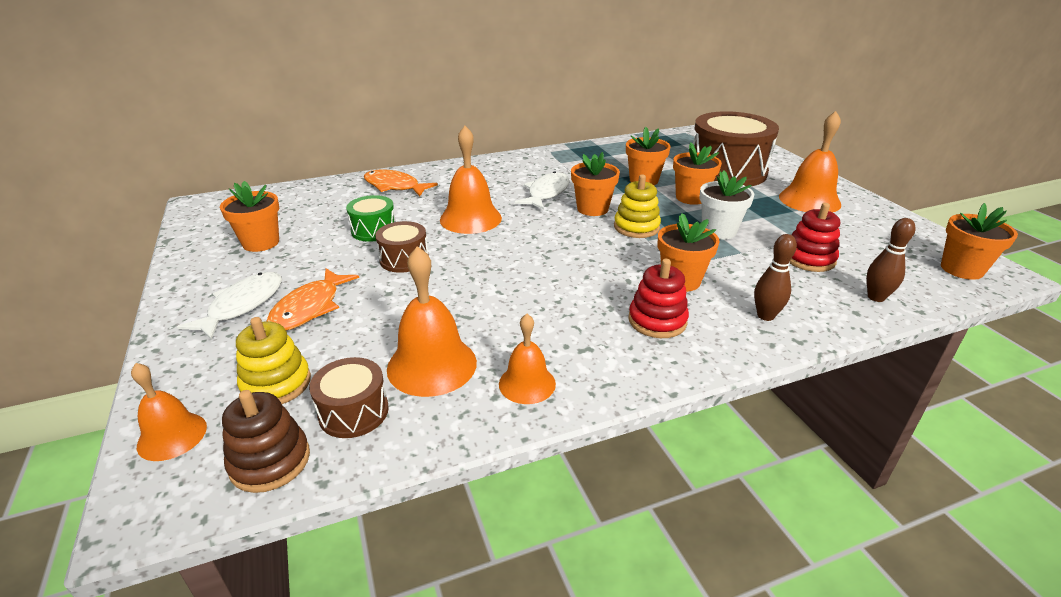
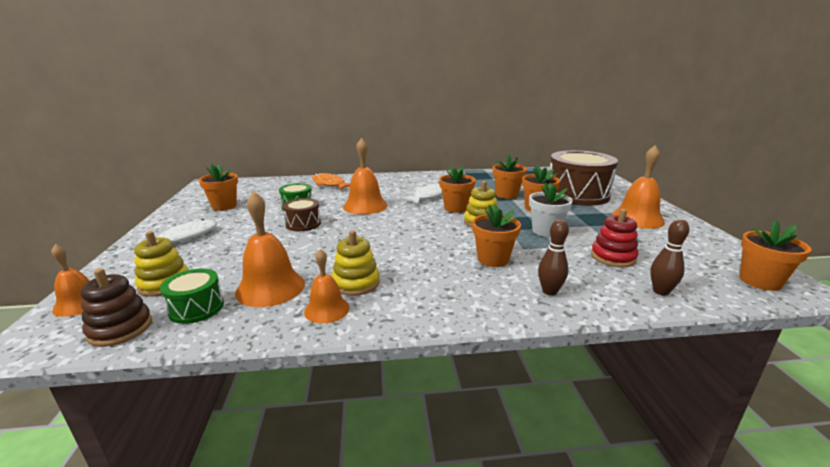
camera: 15 degrees right, 10 degrees down
(309, 308) = (222, 244): orange fish -> none
(353, 412) = (196, 308): brown drum -> green drum
(538, 340) = (356, 283): none -> yellow stacking toy
(657, 321) = (456, 283): red stacking toy -> none

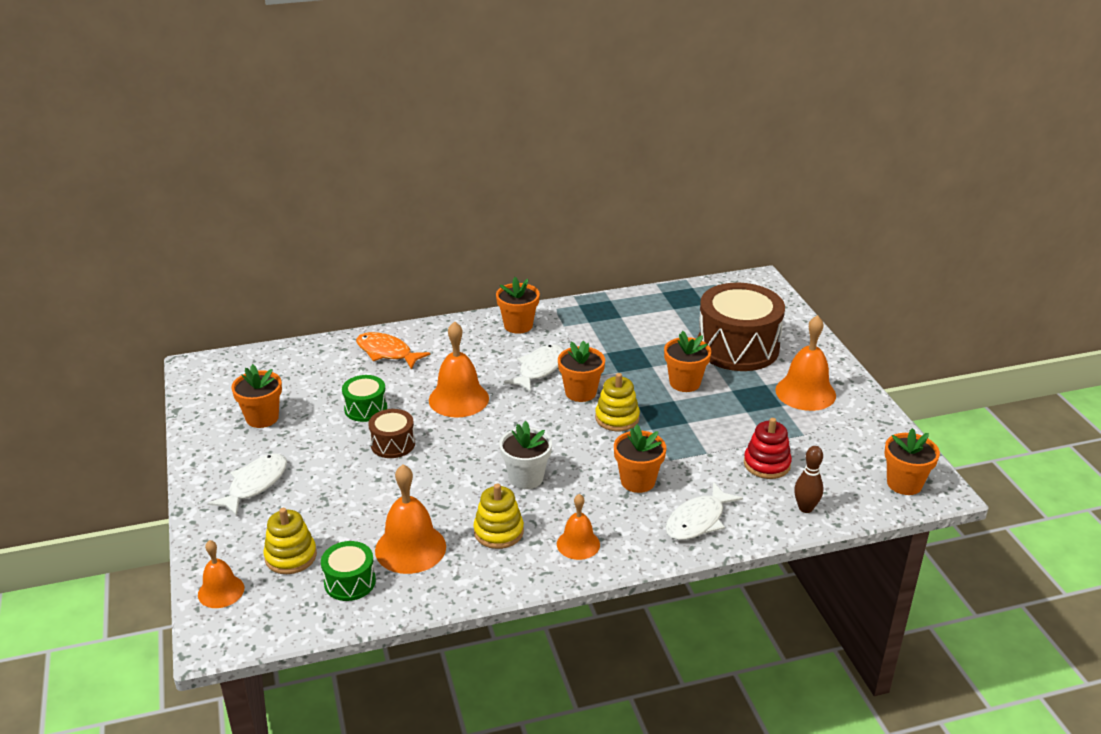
camera: 10 degrees left, 10 degrees up
(120, 329) = (292, 613): brown stacking toy -> none
(327, 309) = (483, 568): orange bell -> orange bell (578, 544)
(507, 195) = (644, 356): orange flower pot -> orange flower pot (518, 325)
(546, 231) = (695, 427): white flower pot -> white flower pot (526, 478)
(549, 291) = (698, 520): brown bowling pin -> white fish

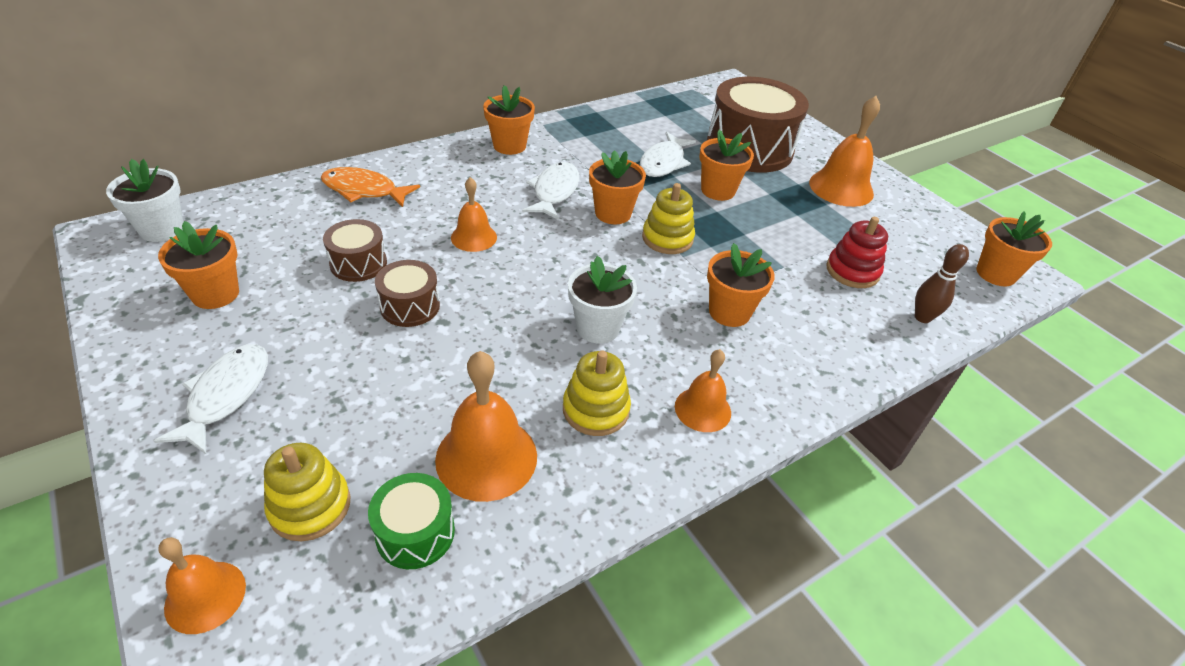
camera: 20 degrees left, 10 degrees up
(235, 367) = (162, 229): none -> white flower pot
(365, 408) = (358, 263): green drum -> brown drum
(458, 399) = (474, 237): orange bell -> orange bell, size x0.62
(698, 520) = (822, 352): white fish -> white fish (663, 162)

